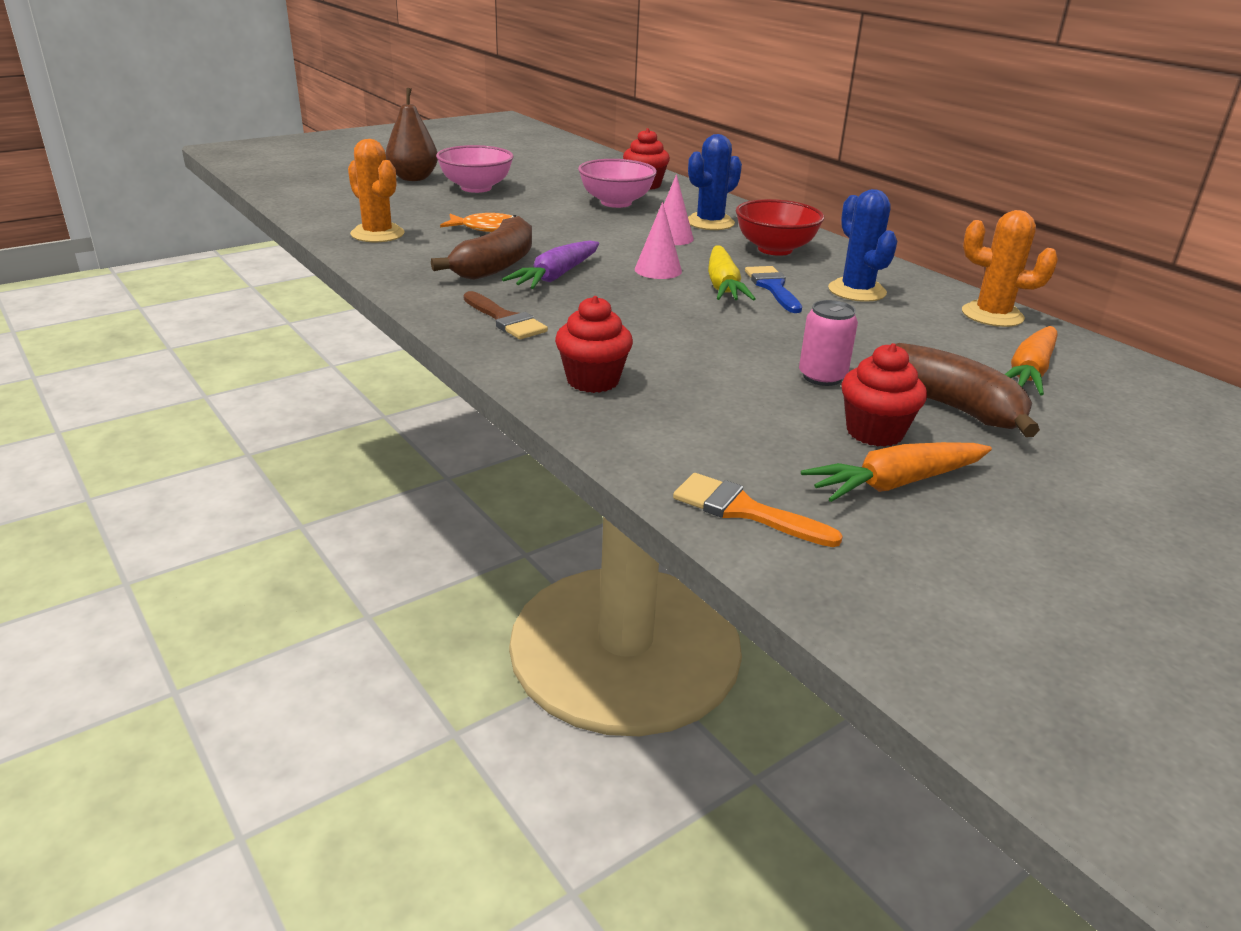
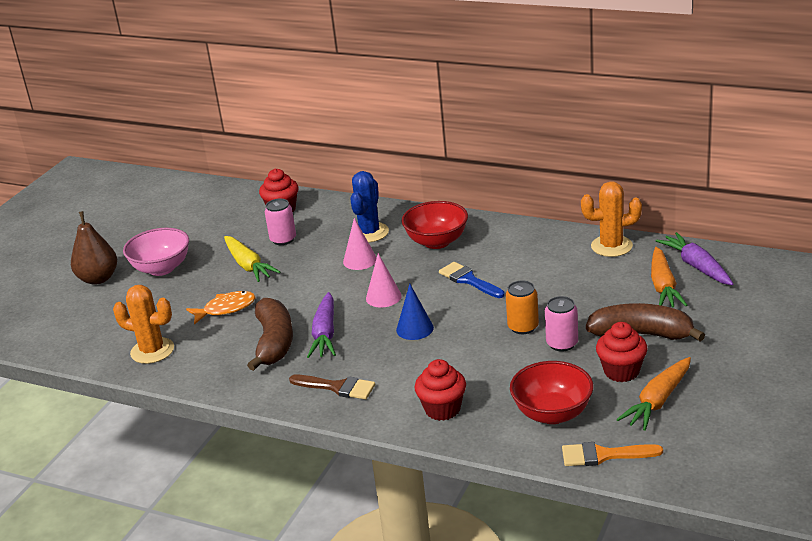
camera: 25 degrees left, 0 degrees up
(616, 203) = (283, 239): pink bowl -> pink can
(657, 304) = (414, 328): none -> blue cone
(723, 285) = (437, 293): yellow carrot -> yellow carrot (248, 265)
(726, 437) = (552, 413): none -> red bowl
(789, 345) = (523, 327): none -> orange can
(857, 291) = (520, 260): blue cactus -> none
(1100, 369) = (696, 266): none -> purple carrot

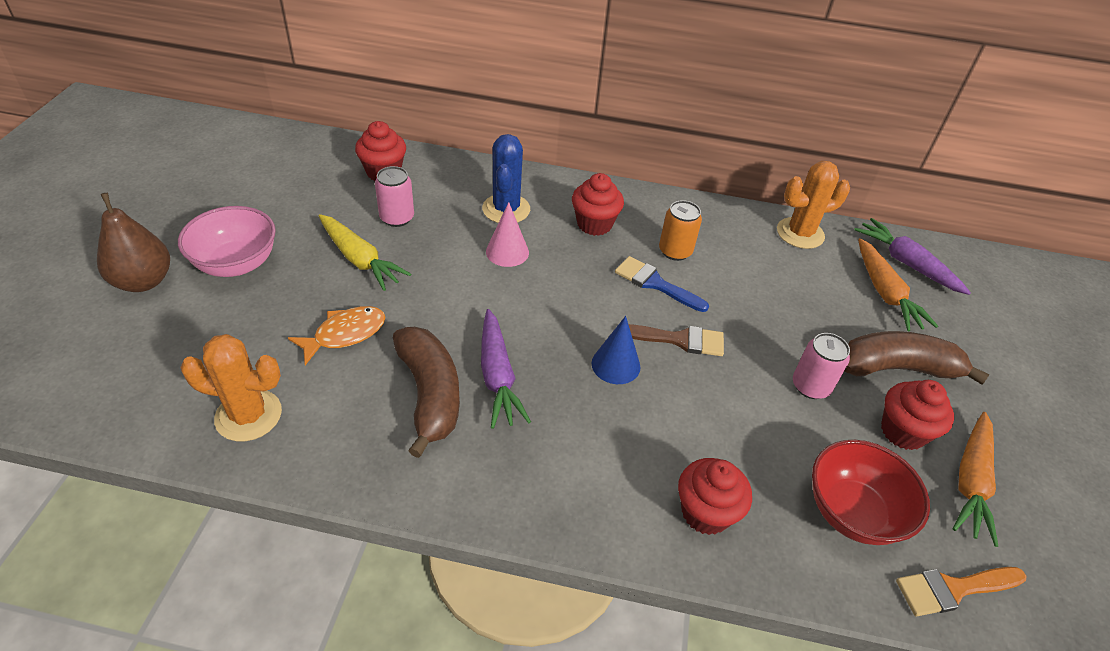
camera: 20 degrees left, 15 degrees up
(337, 387) = (544, 477): brown brush -> brown brush (679, 340)
(383, 297) = (557, 311): pink cone -> none
(437, 242) = (594, 224): red bowl -> red cupcake
(523, 327) = (751, 359): orange can -> orange can (675, 251)

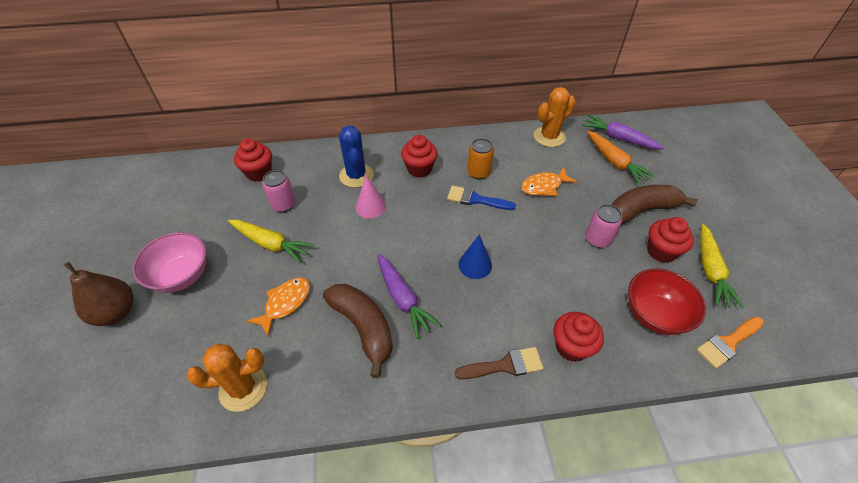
camera: 15 degrees left, 5 degrees up
(679, 340) = (507, 234): brown brush -> brown brush (505, 365)
(762, 294) = (544, 186): none -> orange fish
(971, 482) = (710, 270): orange carrot -> yellow carrot

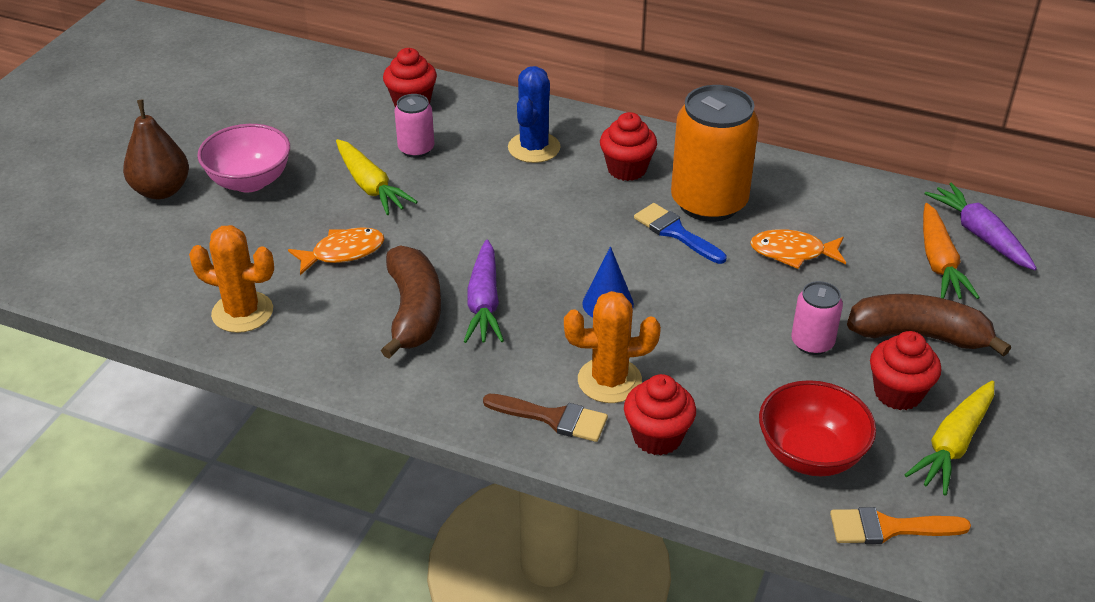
camera: 30 degrees right, 10 degrees down
(370, 207) = (524, 190): pink cone -> none
(478, 172) = (709, 202): orange can -> orange can, size x2.01
(549, 137) = (863, 195): orange cactus -> orange cactus (609, 380)

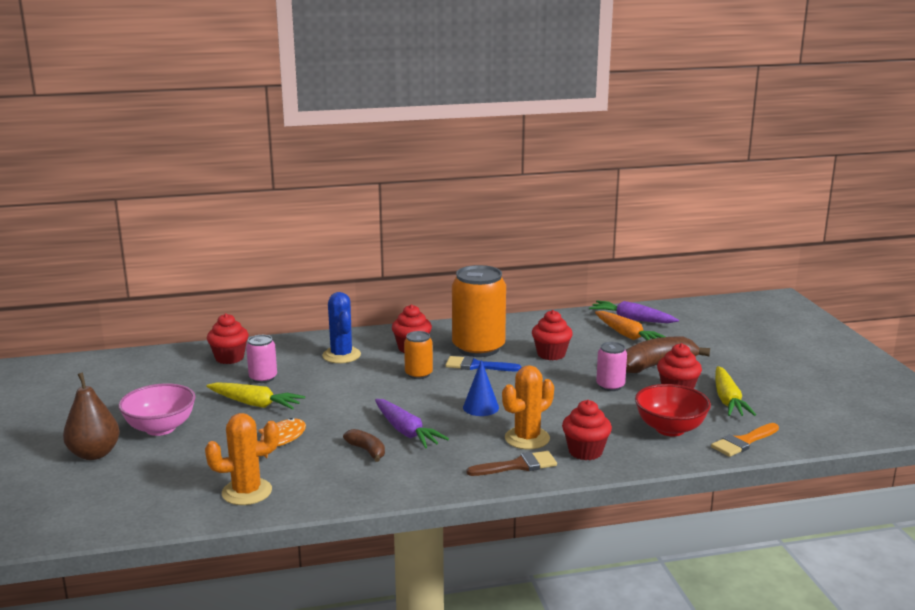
camera: 35 degrees left, 20 degrees down
(414, 312) = (367, 451): brown banana -> brown banana, size x0.54
(591, 216) = (418, 374): none -> orange can
(792, 252) = (551, 354): orange fish -> red cupcake

